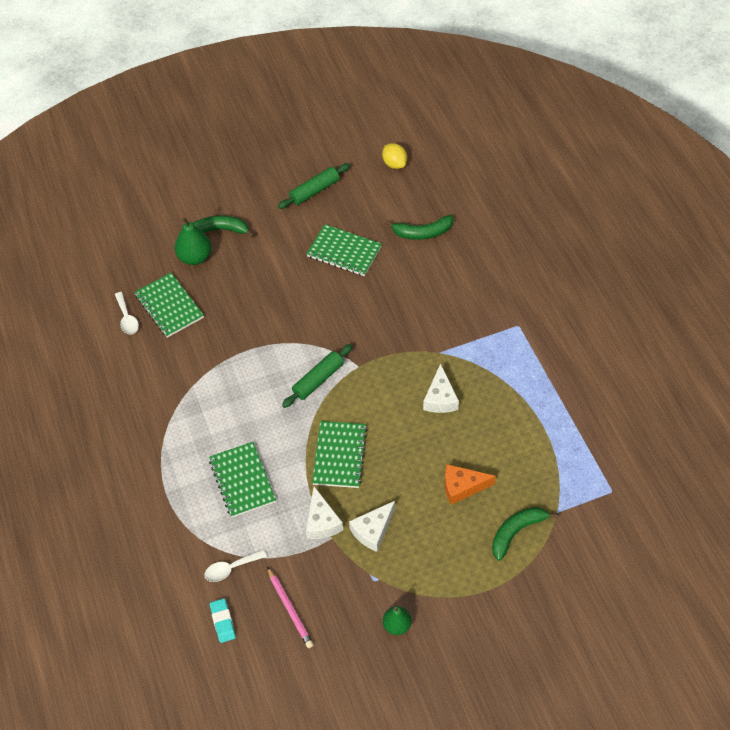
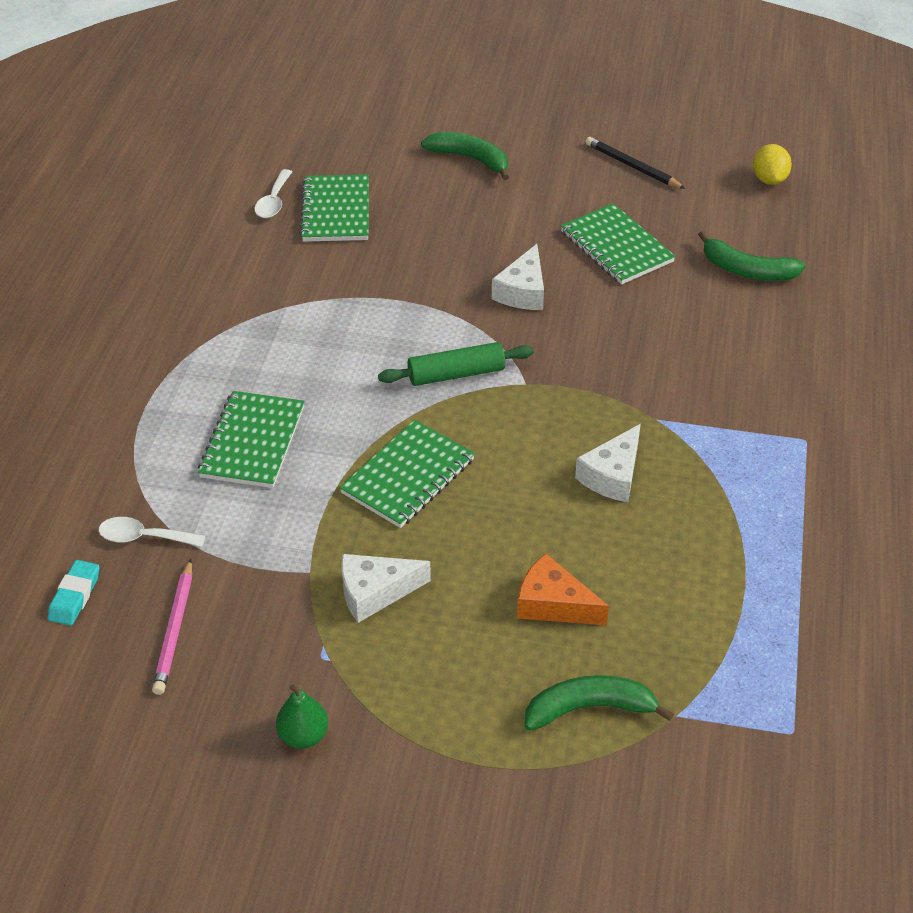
camera: 30 degrees right, 10 degrees down
(195, 257) = (414, 174): green pear -> none
(314, 191) = (632, 166): green rolling pin -> black pencil
(322, 522) = (313, 544): white cheese -> white cheese (523, 291)

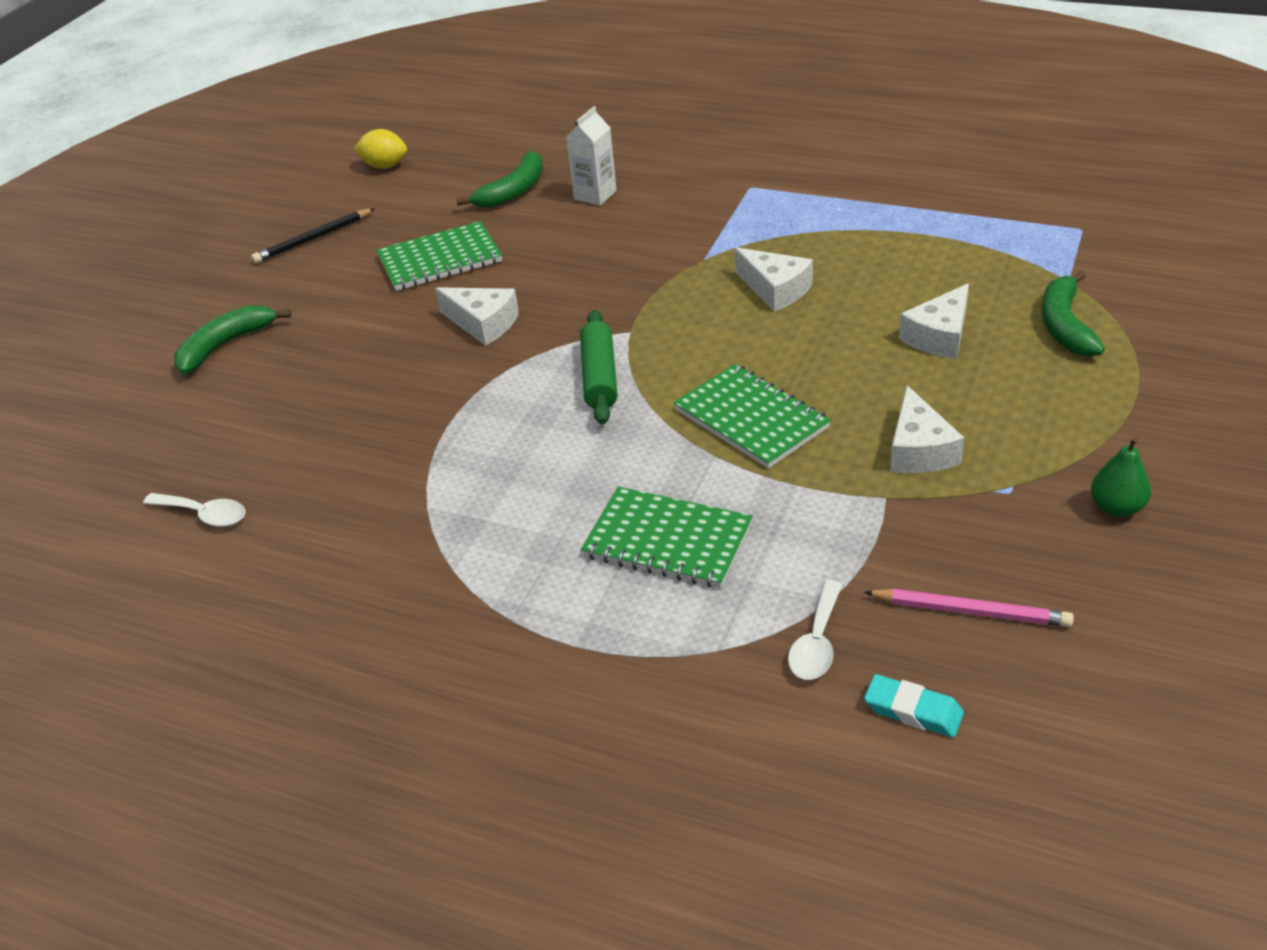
camera: 75 degrees left, 5 degrees down
(336, 211) = (259, 458): green notebook -> none
(553, 604) = (939, 336): orange cheese -> white cheese
(755, 327) = (595, 195): none -> white carton

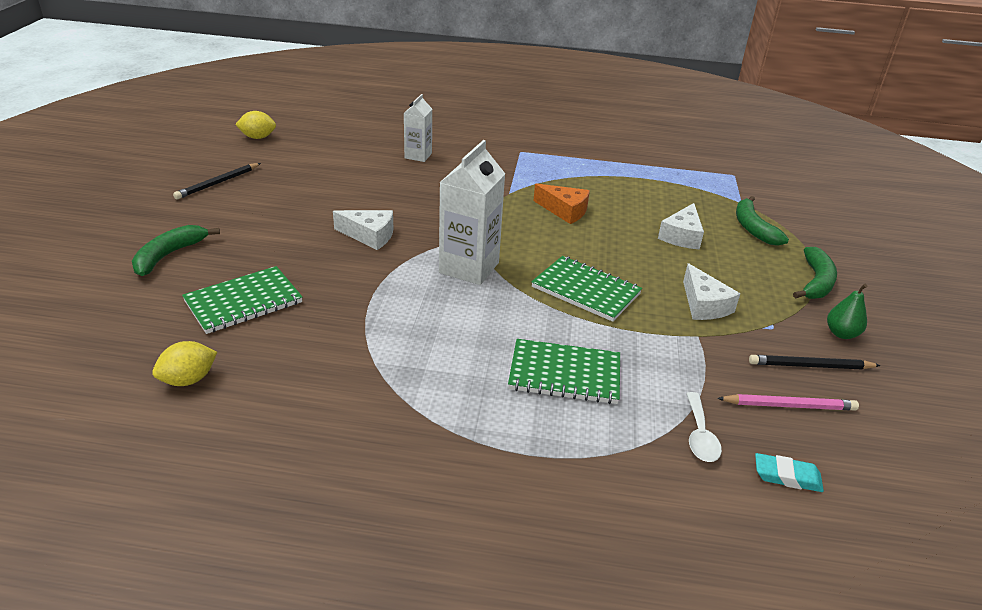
camera: 20 degrees left, 5 degrees down
(204, 514) = (188, 380): white spoon -> yellow lemon
(440, 259) = (321, 195): green notebook -> green notebook (243, 302)
(513, 191) = (359, 153): green banana -> green banana (815, 282)
(600, 377) = (469, 268): green rolling pin -> white carton
(775, 289) = (564, 211): white cheese -> orange cheese
(1037, 555) = (810, 366): none -> black pencil

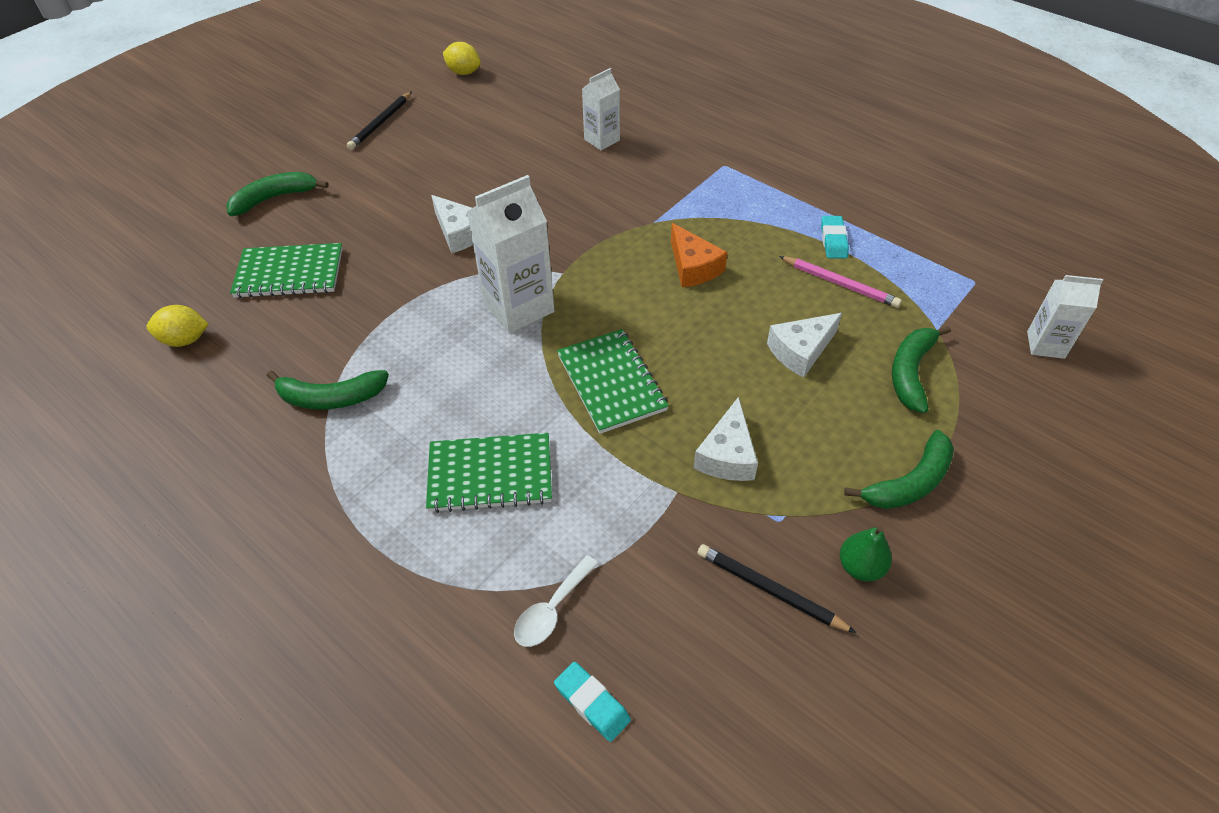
camera: 35 degrees right, 15 degrees up
(218, 183) = (381, 123): black pencil -> black pencil turned 45 degrees counterclockwise
(380, 372) = (331, 397): none -> green banana
(564, 374) = (490, 474): green notebook -> green notebook turned 45 degrees counterclockwise
(634, 175) = (833, 240): none -> turquoise eraser
(789, 405) = (687, 625): pink pencil -> pink pencil (840, 284)
(802, 194) = (1045, 345): none -> white carton

